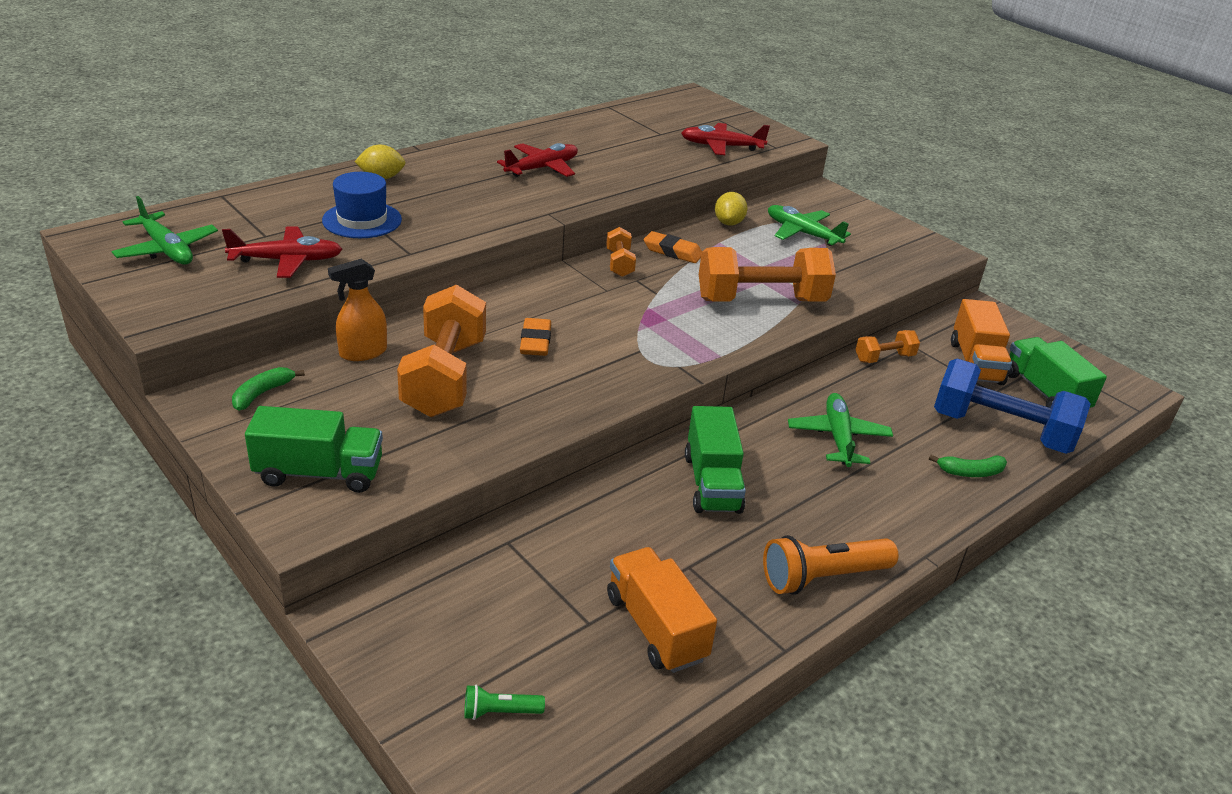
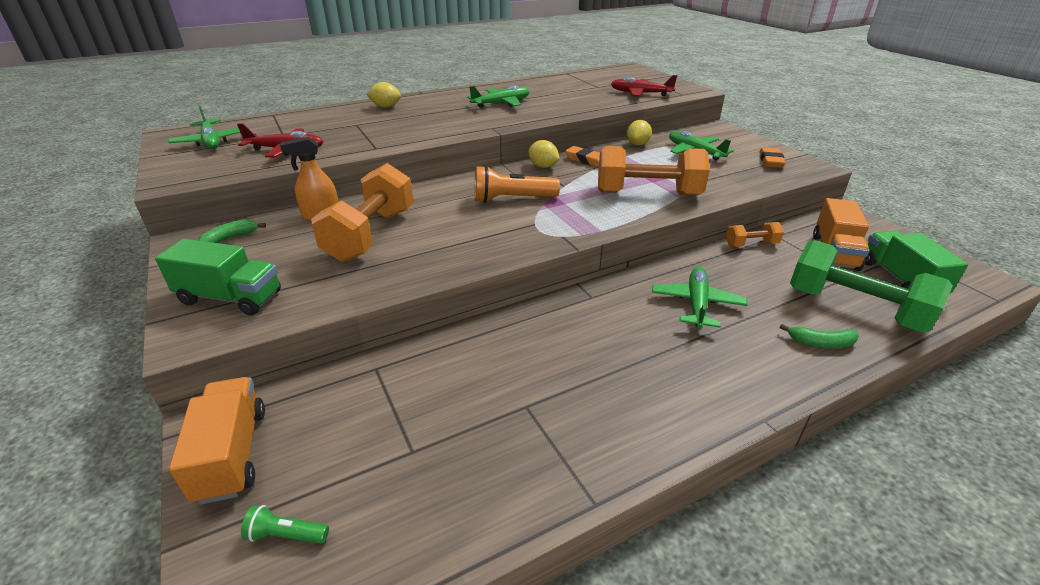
camera: 15 degrees right, 0 degrees up
(362, 220) = (355, 129): blue hat -> none
(535, 341) = (454, 214): orange eraser -> orange eraser (770, 161)
(542, 168) = (501, 103): red plane -> green plane
(619, 263) = (543, 166): orange dumbbell -> yellow lemon
(656, 627) = (472, 463): orange truck -> orange truck (232, 454)
(712, 483) = (572, 333): green truck -> none
(822, 578) = (653, 430): orange flashlight -> orange flashlight (512, 199)
(1000, 430) = (854, 308): blue dumbbell -> green dumbbell

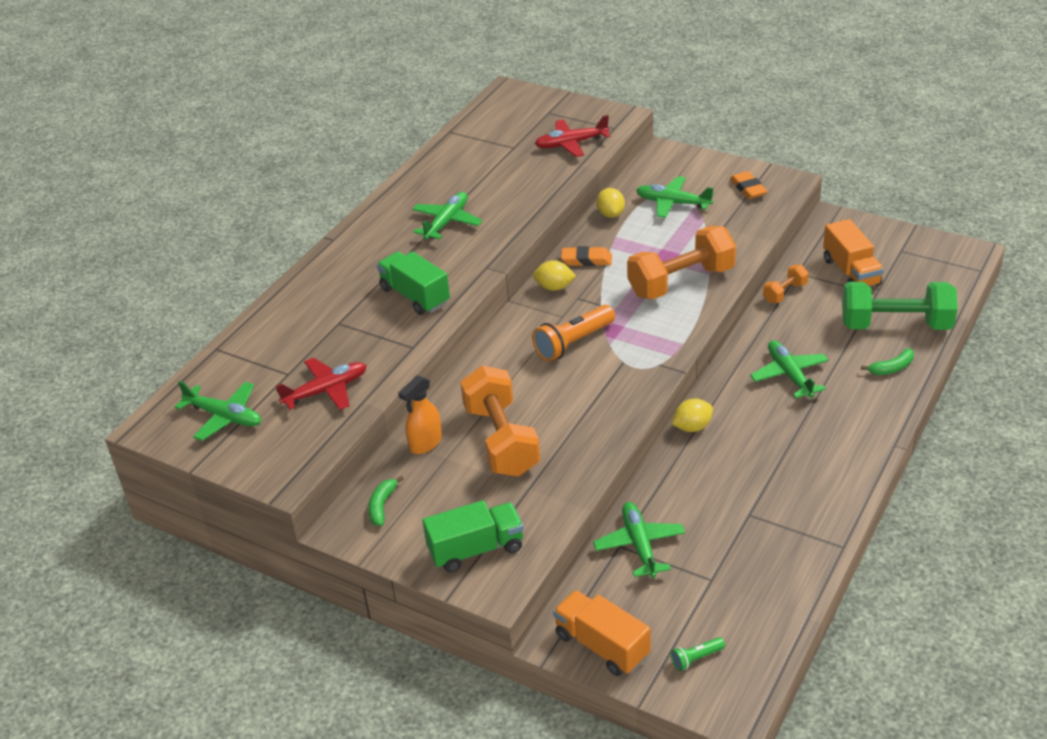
camera: 30 degrees left, 5 degrees up
(385, 107) = (327, 281): yellow lemon -> yellow lemon (692, 427)
(392, 377) = (639, 545): none -> green plane
(900, 279) = (910, 280): green truck -> green truck (415, 296)

